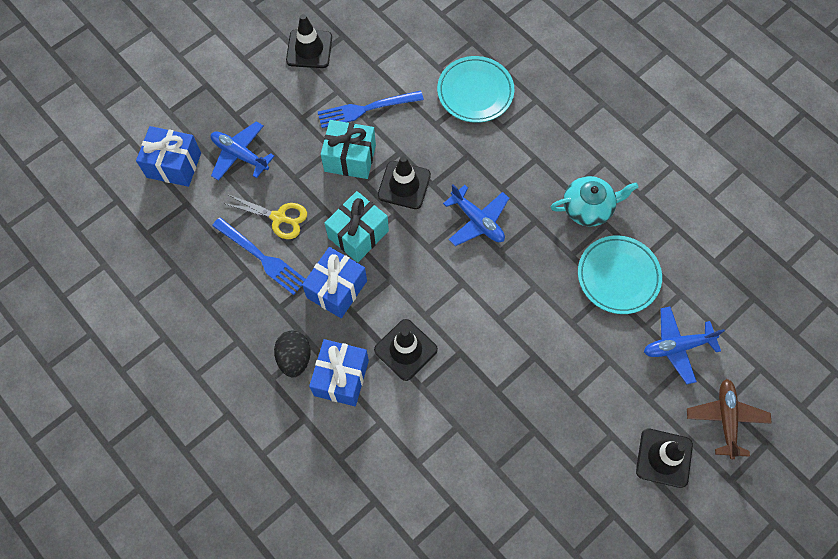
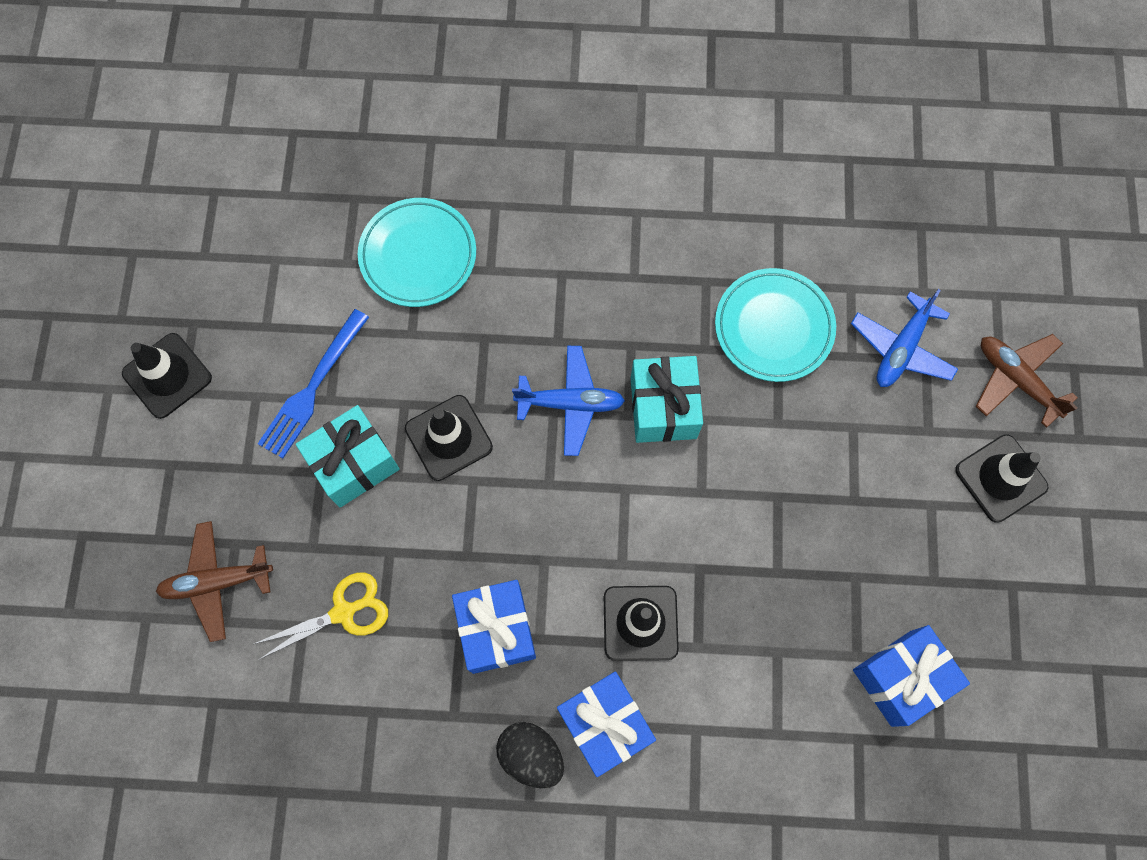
camera: 45 degrees left, 5 degrees up
(174, 165) = (146, 671): blue gift -> blue gift (901, 678)
(240, 155) = (217, 582): blue plane -> brown plane
(262, 257) = (373, 678): blue fork -> none
(358, 234) = (455, 543): turquoise gift -> turquoise gift (663, 408)
(588, 208) = (670, 279): turquoise teapot -> none

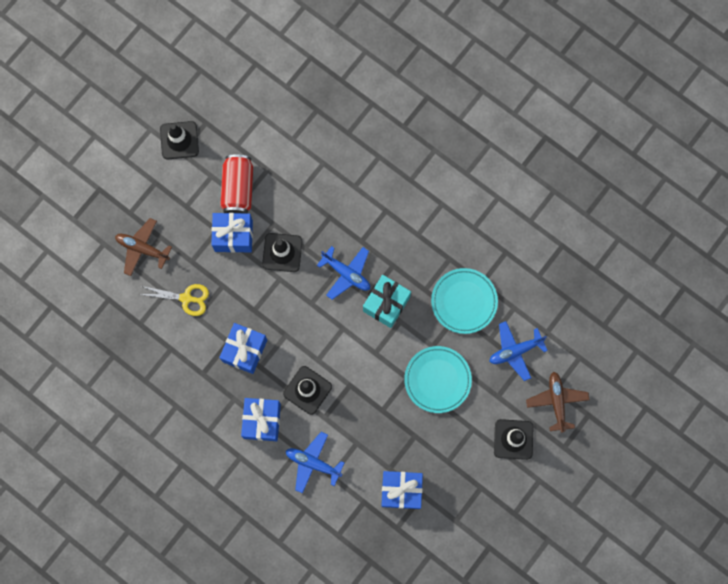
camera: 35 degrees right, 5 degrees up
(312, 388) = (238, 189): blue fork -> red can
(354, 463) = (233, 236): turquoise gift -> blue gift
(418, 255) = (327, 157): turquoise plate -> turquoise plate (437, 380)
(531, 755) = (223, 412): black egg -> none
(734, 734) = (313, 463): none -> blue plane

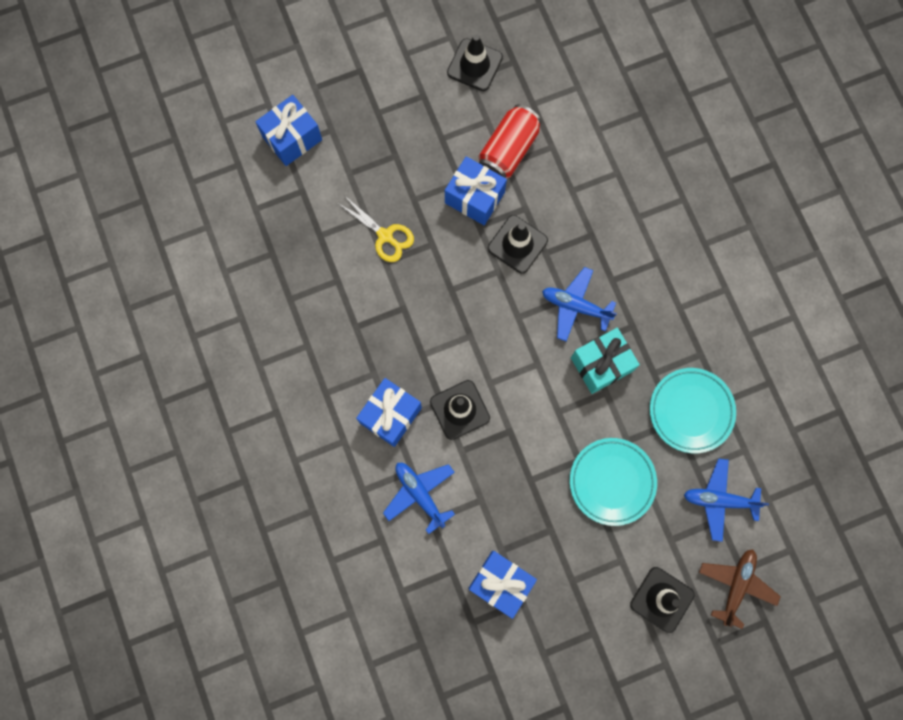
camera: 30 degrees right, 0 degrees up
(142, 248) = (369, 157): brown plane -> none
(245, 350) = (416, 327): blue gift -> blue gift (292, 138)
(346, 273) = (575, 306): blue plane -> blue plane turned 135 degrees clockwise

